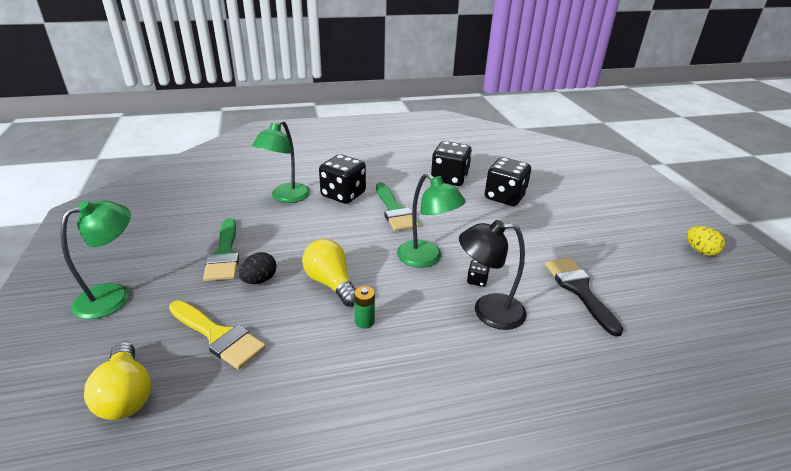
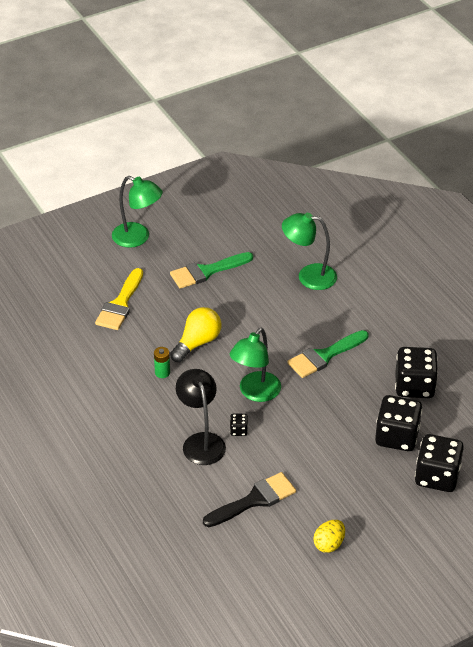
camera: 75 degrees right, 10 degrees up
(126, 395) = (62, 285): yellow light bulb -> none
(259, 280) = (184, 302): black egg -> none
(343, 195) = (334, 313): black dice -> black dice (437, 476)
(700, 251) = (364, 602): yellow egg -> yellow egg (329, 544)

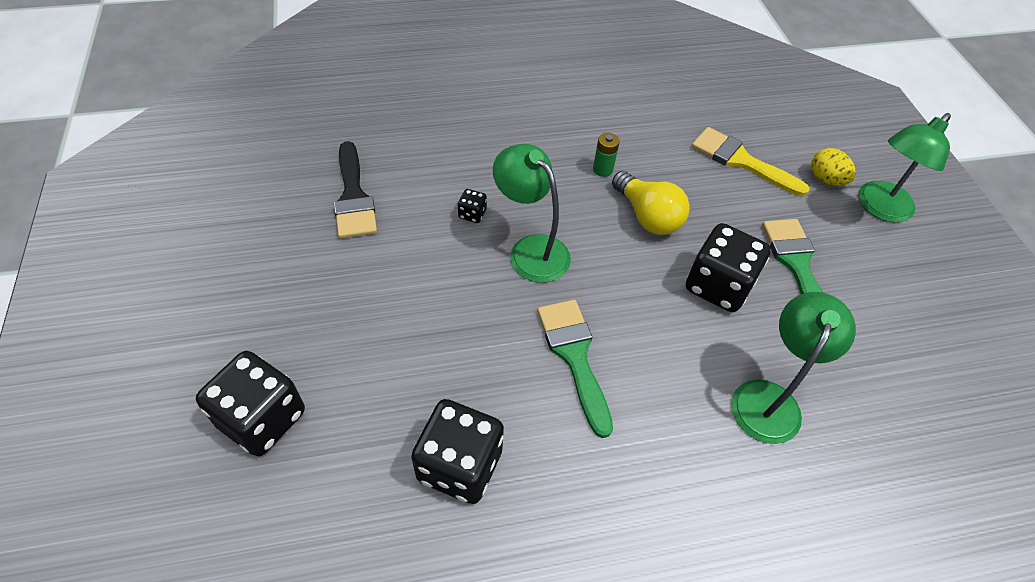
camera: 105 degrees right, 10 degrees up
(201, 441) = (471, 175): black lamp -> none
(329, 544) = (240, 246): yellow egg -> yellow egg (826, 179)
(397, 436) = (368, 394): black dice -> black dice (718, 285)

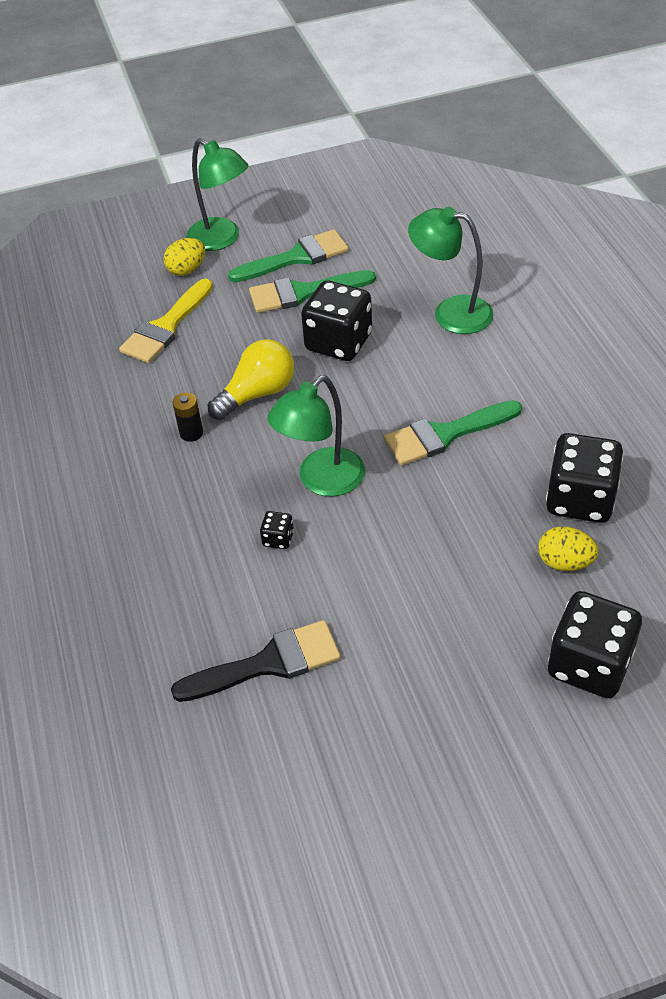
camera: 90 degrees left, 5 degrees down
(383, 428) = (565, 562): none -> yellow egg
(602, 169) = (191, 433): green battery -> black battery
(856, 266) = (296, 257): none -> green brush

